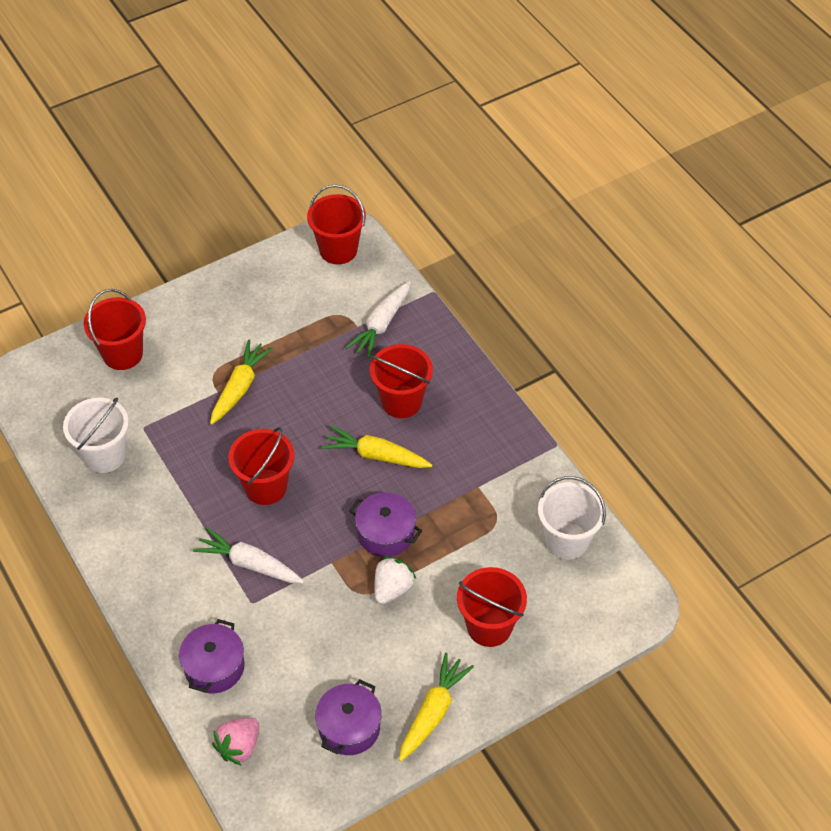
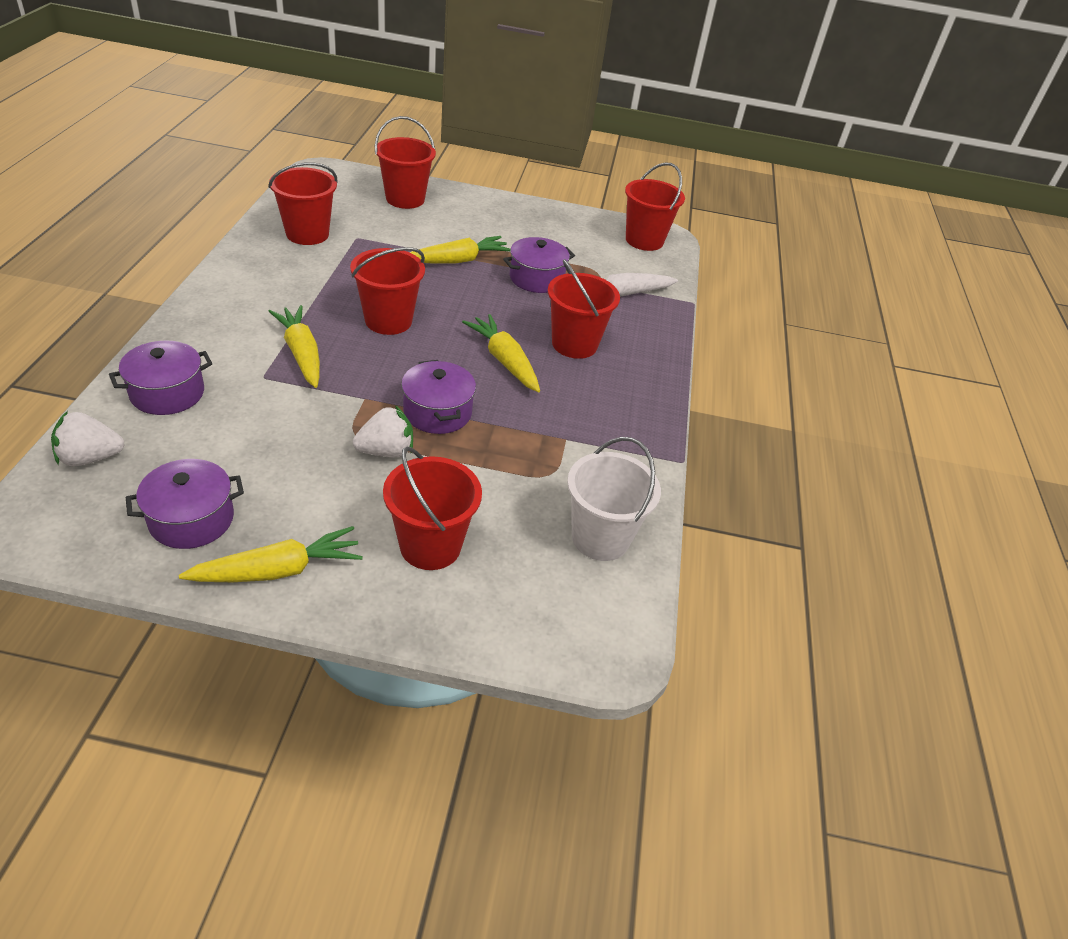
camera: 35 degrees right, 10 degrees down
(105, 455) = (307, 234): white bucket -> red bucket
(239, 746) = (90, 458): pink strawberry -> white strawberry
(250, 564) = (301, 354): white carrot -> yellow carrot
(311, 358) = (536, 278): none -> purple pot

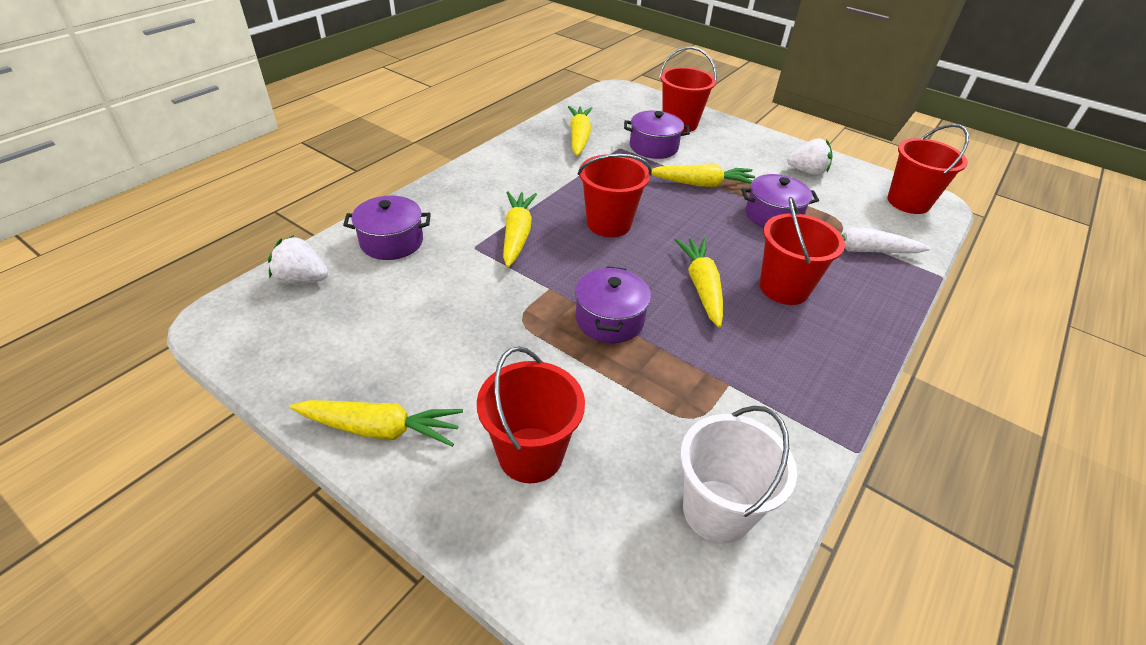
camera: 30 degrees right, 0 degrees up
(191, 519) = (341, 356): purple pot -> purple pot (653, 147)
(307, 234) = (579, 137): red bucket -> yellow carrot
(386, 451) = (541, 344): white strawberry -> white strawberry (807, 171)

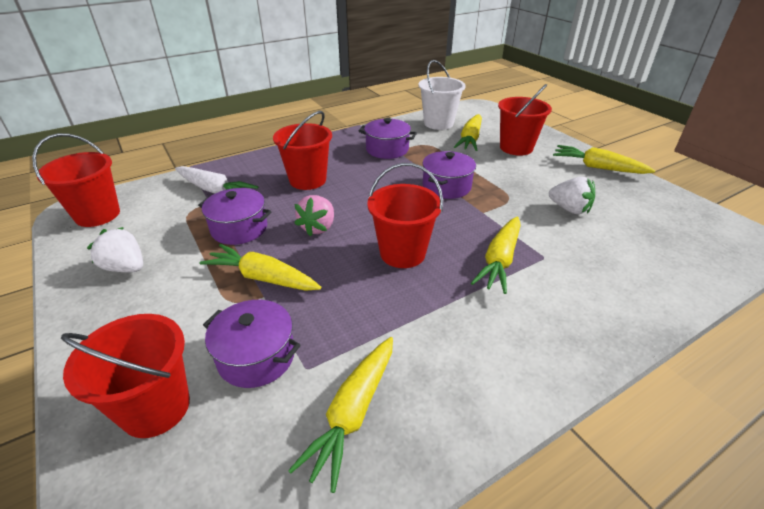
camera: 155 degrees left, 5 degrees down
(302, 279) = (703, 259): white strawberry -> white strawberry (569, 209)
(391, 242) = (631, 279): purple pot -> purple pot (387, 149)
(701, 287) = (365, 191): yellow carrot -> yellow carrot (470, 139)
(705, 231) = (318, 227): none -> pink strawberry

